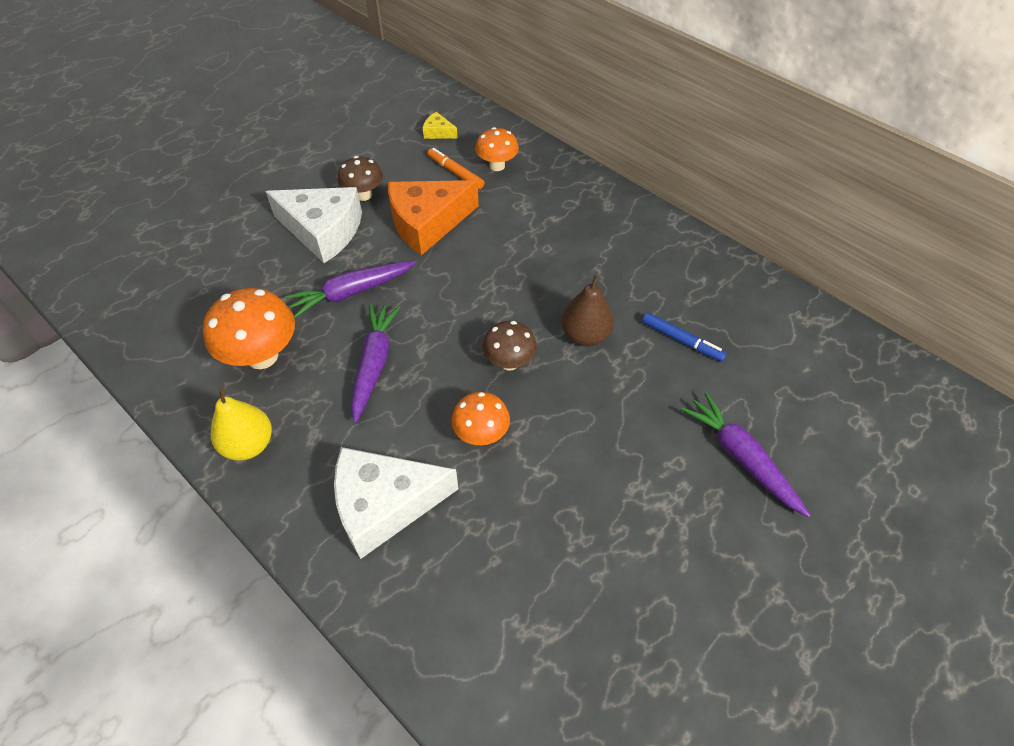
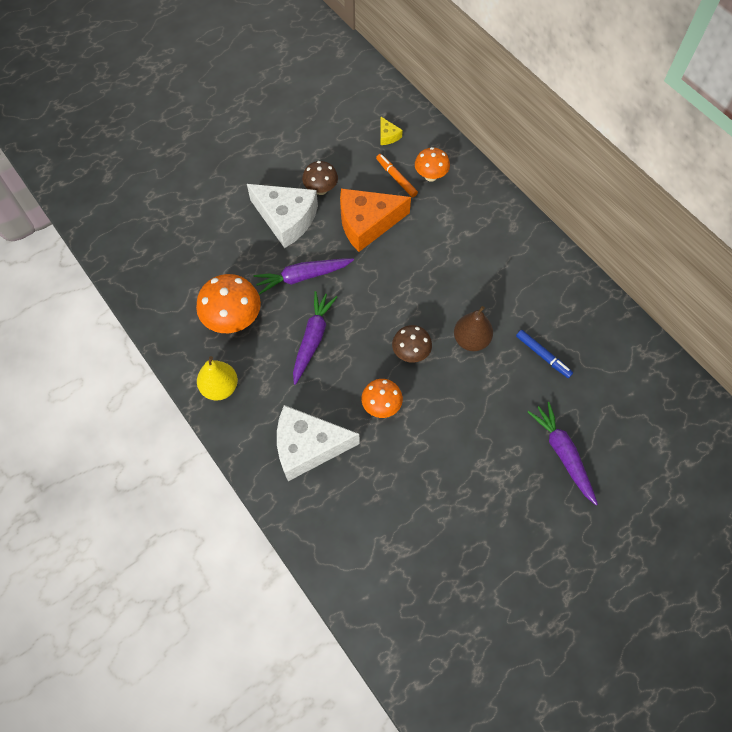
camera: 10 degrees right, 10 degrees up
(438, 132) = (388, 136): yellow cheese -> yellow cheese turned 150 degrees counterclockwise

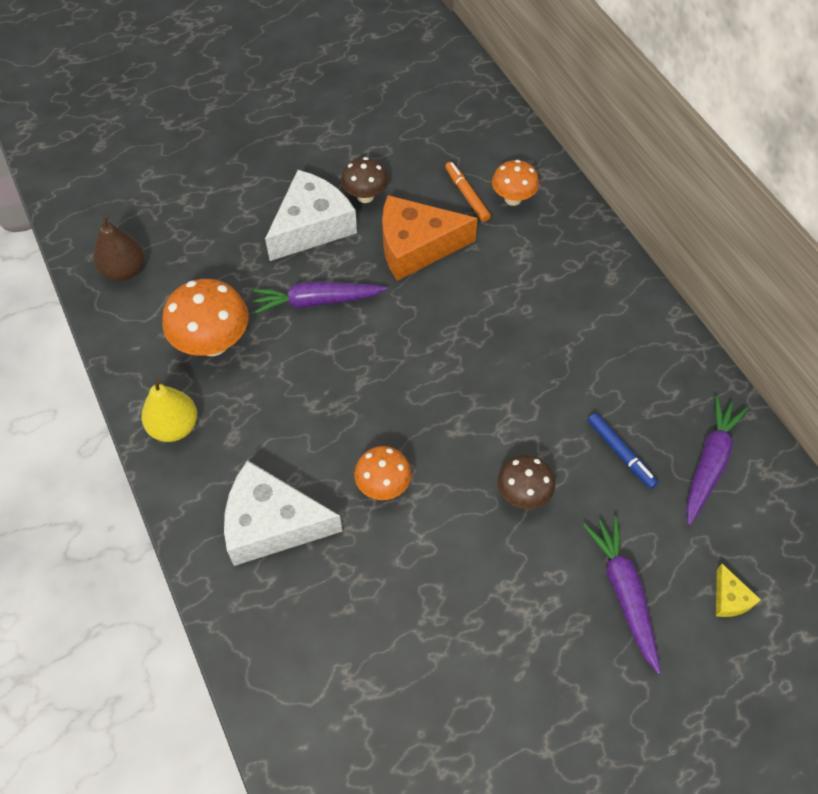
camera: 10 degrees right, 5 degrees down
(286, 219) = (312, 226): white cheese -> white cheese turned 90 degrees counterclockwise
(312, 339) = (311, 383): purple carrot -> purple carrot (709, 463)
(388, 136) = (467, 142): yellow cheese -> yellow cheese (730, 598)
(411, 353) = (438, 421): brown mushroom -> brown mushroom (523, 494)
(471, 340) = (524, 417): brown pear -> brown pear (124, 271)

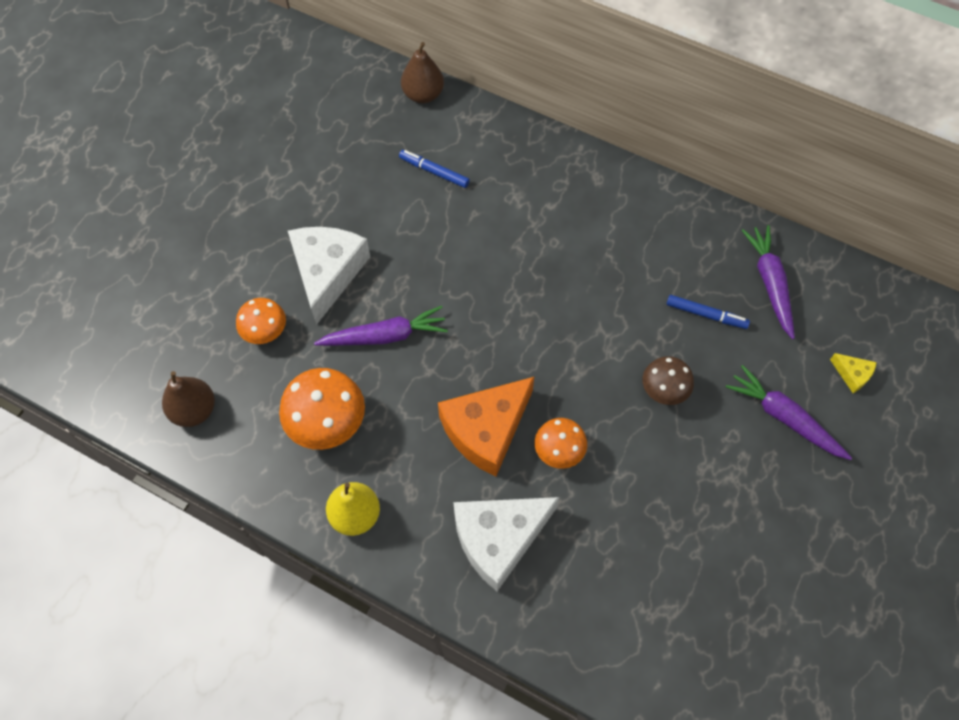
camera: 35 degrees left, 5 degrees up
(316, 301) = (385, 336): purple carrot -> purple carrot turned 150 degrees counterclockwise
(365, 196) = (351, 220): brown mushroom -> none
(416, 246) = (428, 240): orange cheese -> orange cheese (486, 430)
(467, 195) = (434, 172): orange marker -> blue marker
(508, 130) = (423, 95): none -> brown pear
(513, 199) = (473, 154): orange mushroom -> orange mushroom (266, 333)

